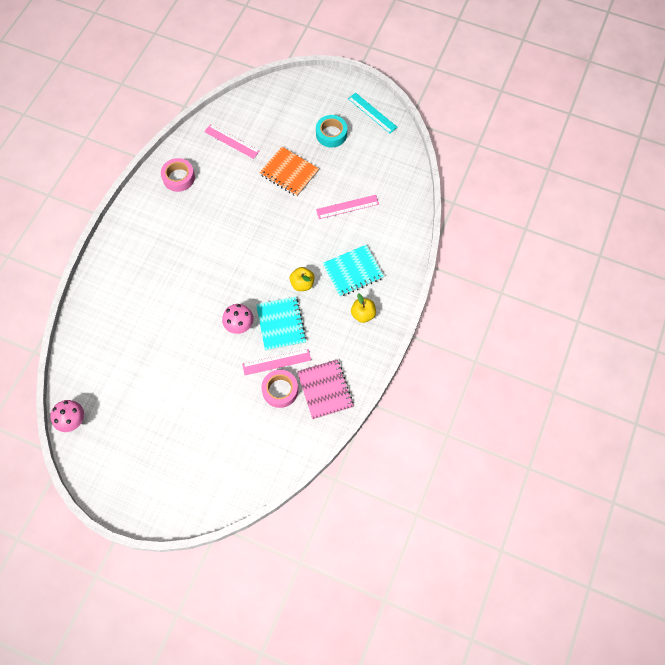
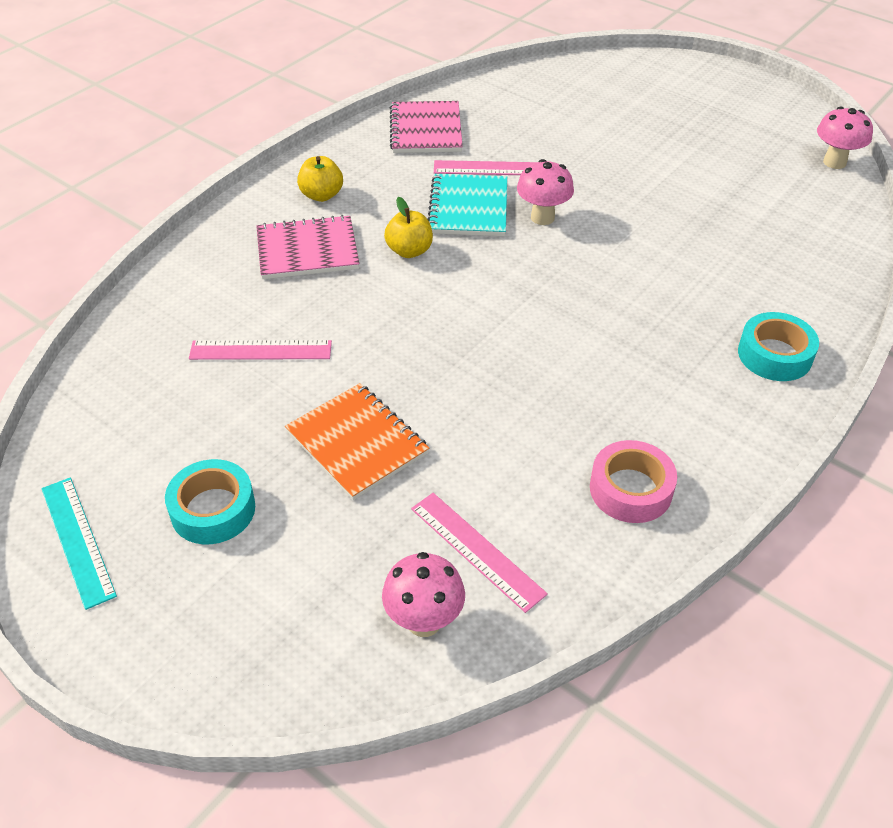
camera: 165 degrees left, 20 degrees down
(119, 259) = (774, 355): none -> turquoise tape
(243, 114) = (424, 621): none -> pink mushroom
(280, 390) = (496, 140): pink tape -> none
(353, 271) = (307, 250): turquoise notebook -> pink notebook

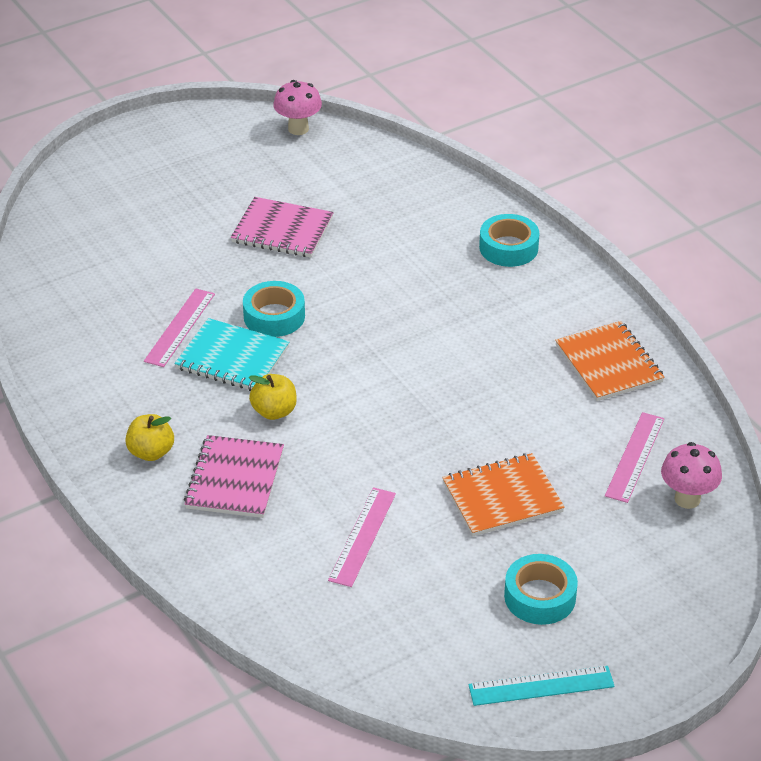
camera: 70 degrees left, 5 degrees down
(425, 130) = (84, 354): pink notebook -> pink notebook (282, 230)
(476, 550) = (635, 457): pink ruler -> pink ruler turned 45 degrees counterclockwise
(542, 217) = (274, 316): pink mushroom -> turquoise tape
(630, 489) = (609, 363): pink tape -> orange notebook

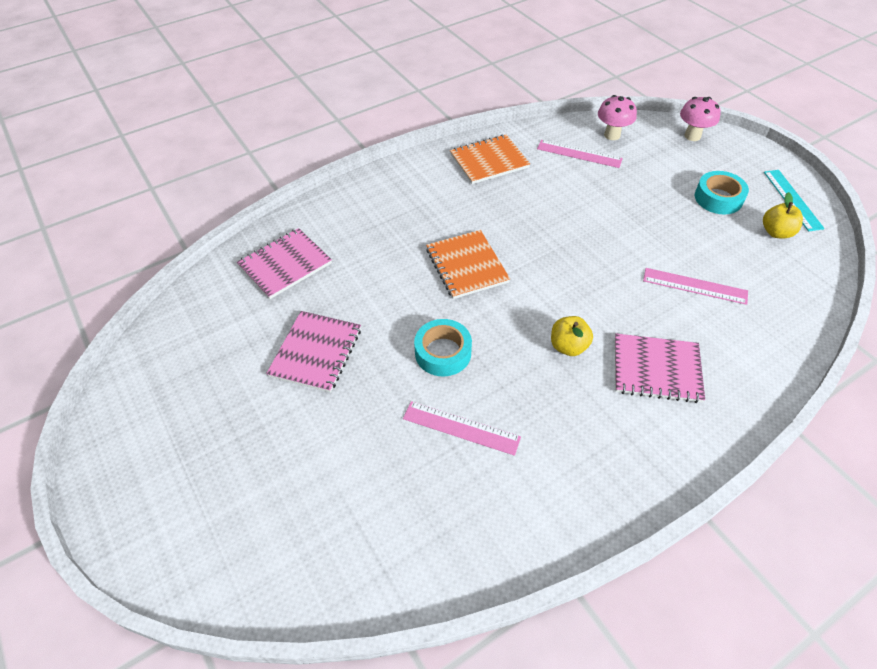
camera: 90 degrees left, 10 degrees up
(151, 452) = (639, 436): yellow apple -> yellow apple (776, 232)
(232, 358) = (502, 381): turquoise notebook -> none
(298, 129) = (151, 347): pink mushroom -> pink mushroom (692, 136)
(408, 200) = (285, 264): none -> pink notebook
(502, 497) = (633, 213): orange notebook -> orange notebook (466, 266)
(508, 248) = (356, 206): turquoise tape -> none

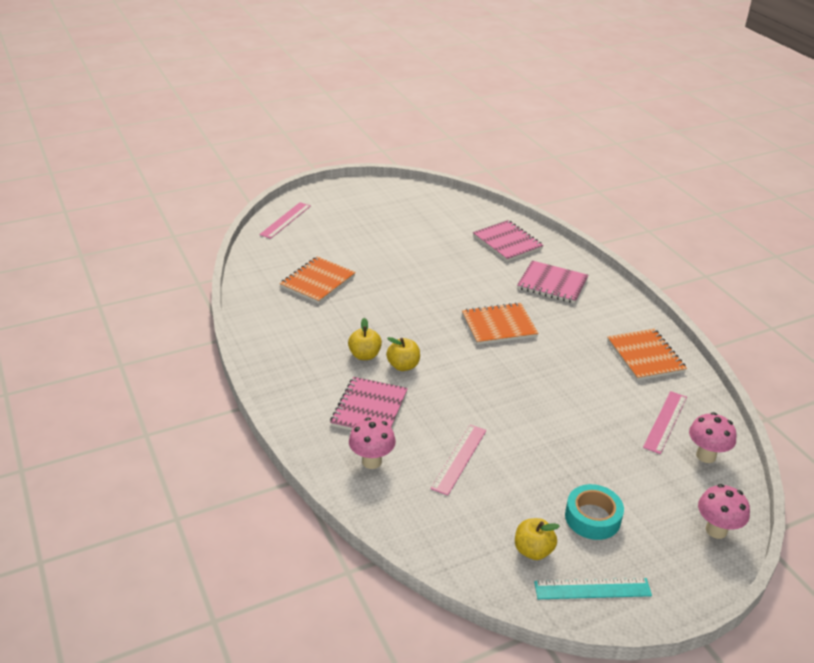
camera: 95 degrees right, 15 degrees down
(316, 352) = (421, 253): pink notebook -> pink notebook (552, 284)
(406, 474) = (317, 281): none -> orange notebook
(443, 352) = (410, 305): turquoise tape -> none
(461, 427) = (344, 306): pink ruler -> pink ruler (285, 220)
(561, 388) = (364, 355): none -> yellow apple
(736, 356) = (372, 461): none -> pink mushroom

